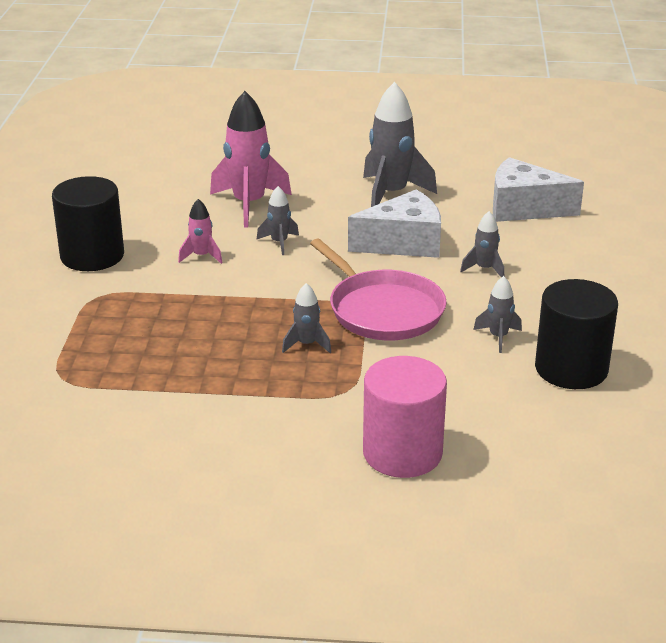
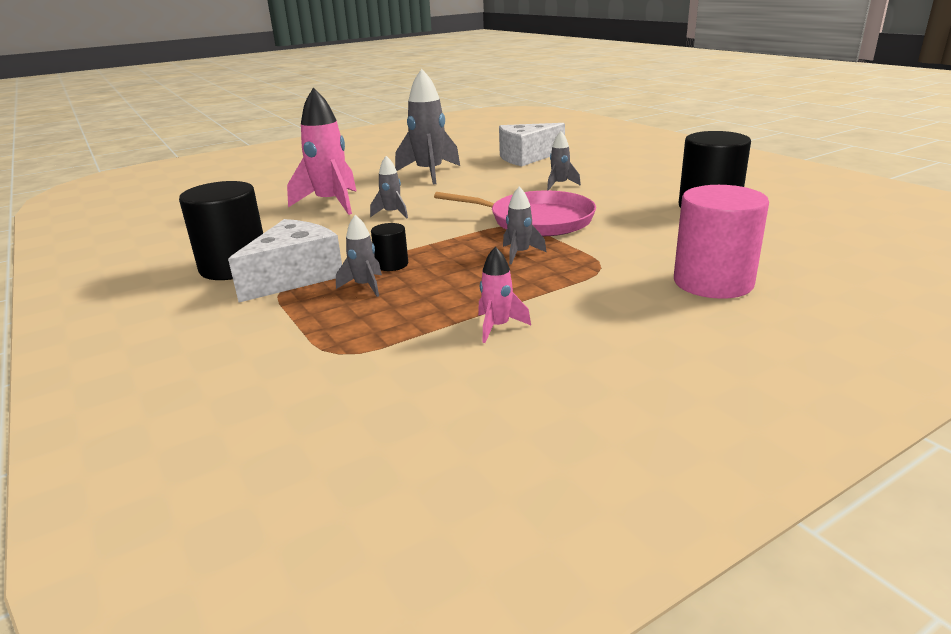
camera: 35 degrees left, 5 degrees down
(198, 308) = (391, 264): none -> black cylinder
(201, 256) = (340, 237): pink rocket -> pink rocket (498, 327)
(403, 243) = (483, 189): white cheese -> white cheese (295, 277)
(498, 337) = (636, 208): grey rocket -> grey rocket (365, 286)

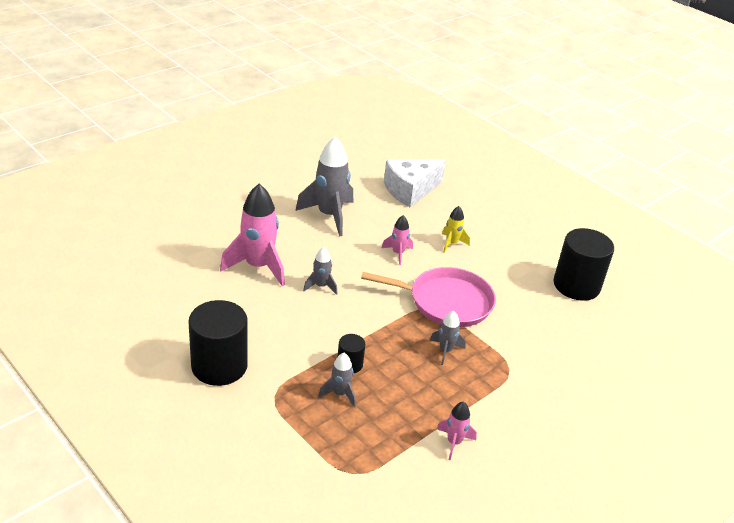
camera: 15 degrees left, 10 degrees up
(295, 277) = (278, 381): white cheese -> none
(493, 192) = (398, 253): none -> pink rocket
(560, 185) = (452, 243): grey rocket -> yellow rocket
(713, 282) = (589, 389): pink cylinder -> none

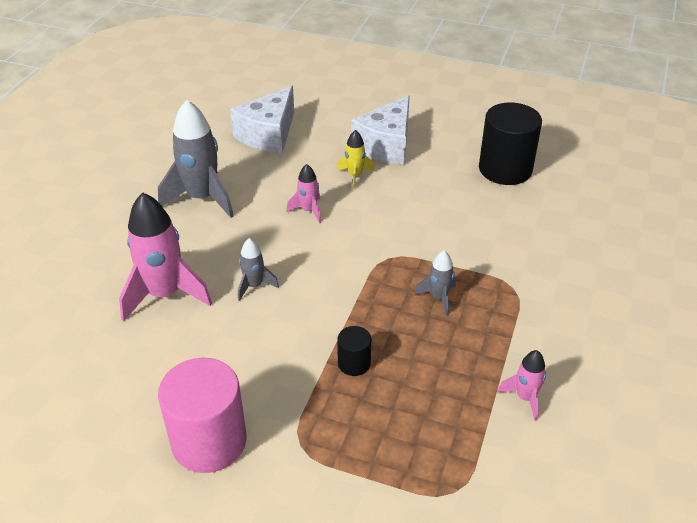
camera: 25 degrees left, 5 degrees up
(219, 366) = (209, 441): black cylinder -> pink cylinder
(340, 394) = (369, 404): grey rocket -> none
(446, 302) = (398, 243): pink pan -> none
(494, 231) = (386, 145): none -> white cheese

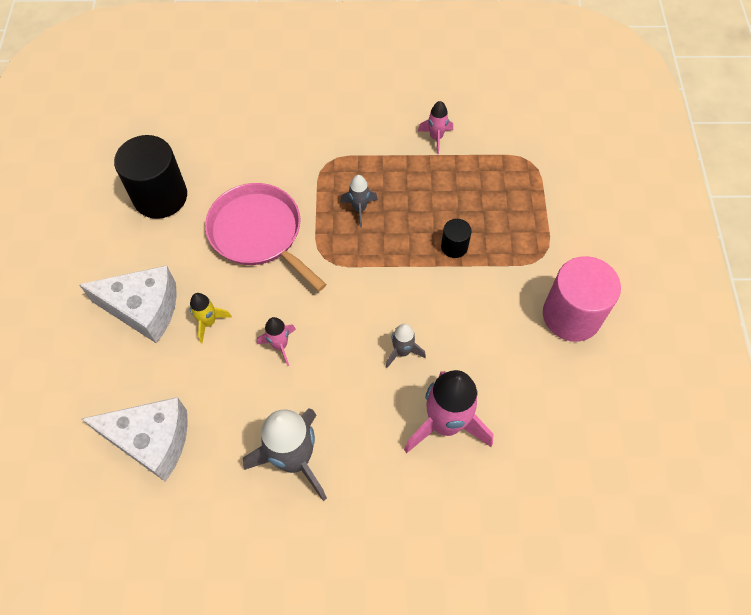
camera: 110 degrees left, 20 degrees up
(437, 221) = (258, 233): none -> pink pan

